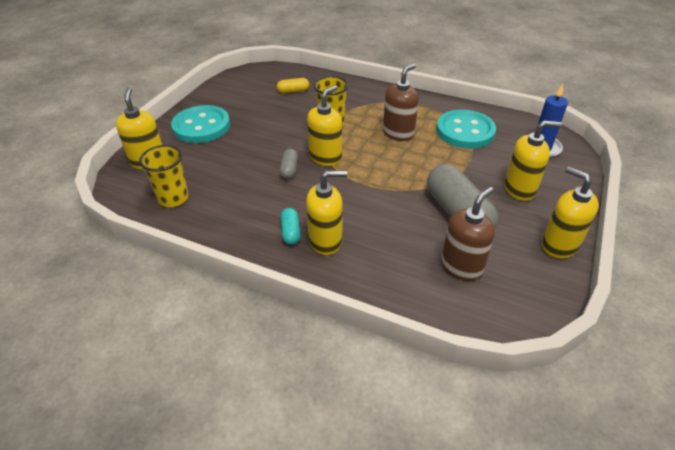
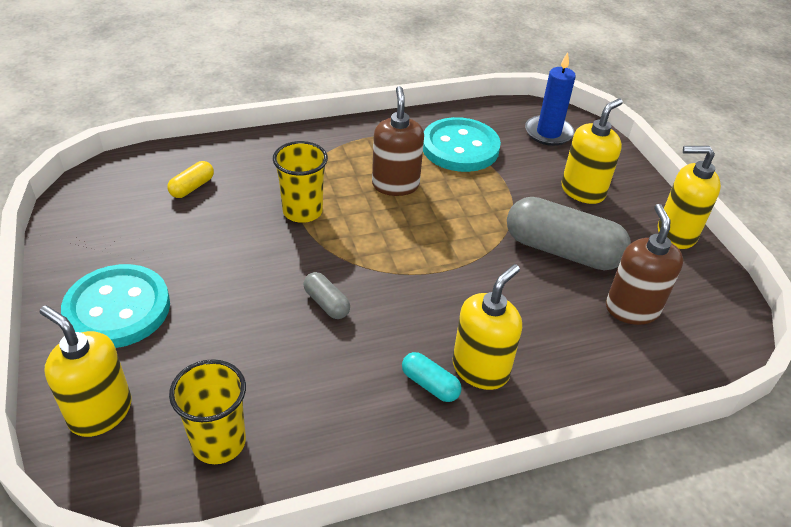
camera: 45 degrees left, 0 degrees up
(325, 157) = (351, 261): yellow soap dispenser -> none

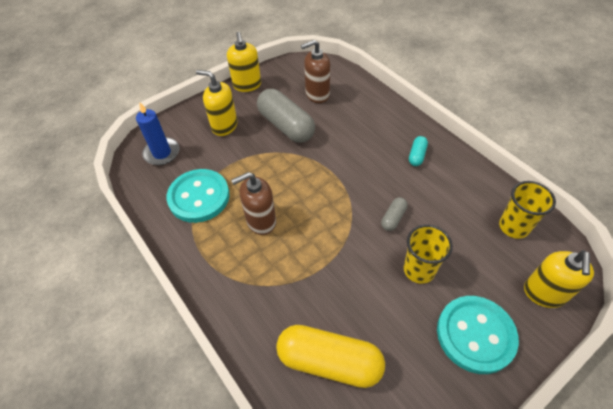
camera: 105 degrees left, 10 degrees up
(192, 187) = (329, 361): yellow capsule -> yellow capsule, size x2.17
(302, 211) = (318, 266): yellow cup -> yellow cup (419, 270)
(480, 369) = (394, 139): yellow soap dispenser -> none
(562, 250) = (286, 126): grey capsule -> grey capsule turned 45 degrees counterclockwise

